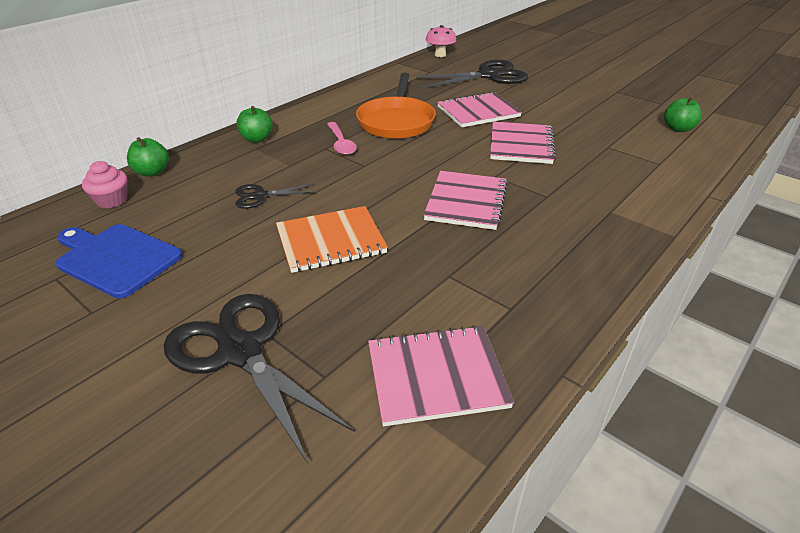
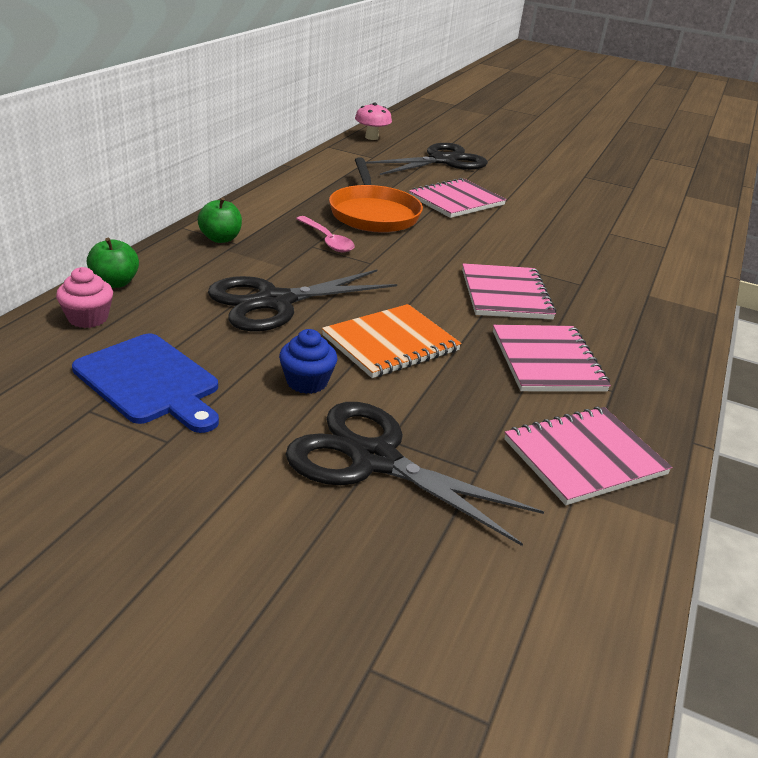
camera: 20 degrees left, 5 degrees down
(116, 258) = (150, 382): blue cutting board -> blue cutting board turned 150 degrees counterclockwise
(236, 270) = (307, 382): none -> blue cupcake
(260, 196) = (274, 302): black scissors -> black scissors, size x1.99
(521, 145) = (523, 234): pink notebook -> pink notebook (547, 361)
(678, 129) = (663, 212): green apple -> none

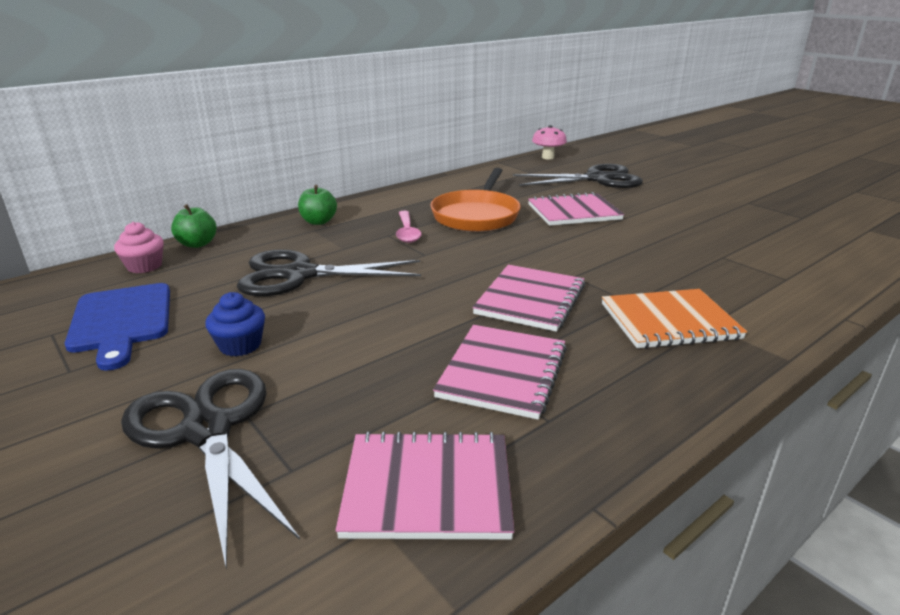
camera: 30 degrees right, 5 degrees down
(390, 343) = (357, 325): orange notebook -> orange notebook (669, 321)

